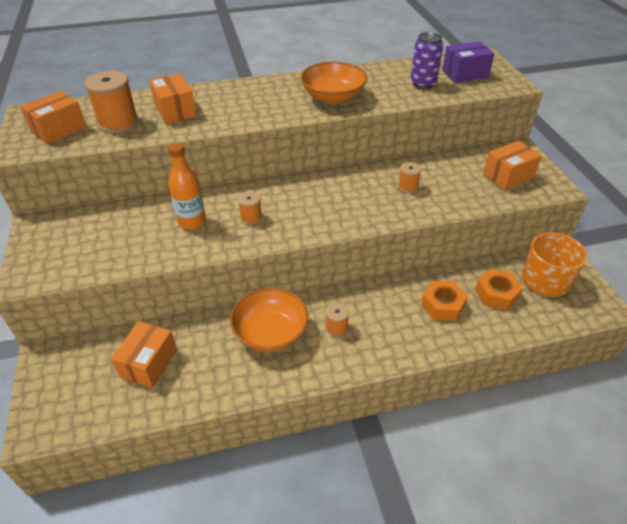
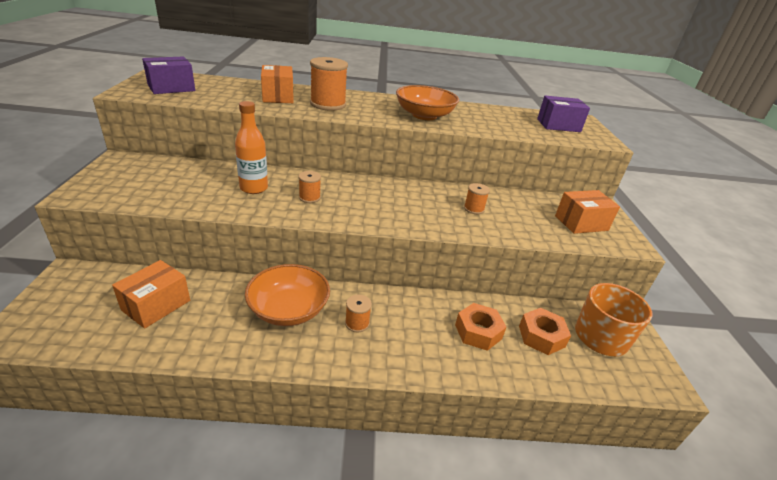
camera: 10 degrees right, 10 degrees down
(59, 130) = (171, 88): orange box -> purple box
(118, 123) = (224, 94): orange spool -> orange spool (328, 104)
(423, 83) = (514, 124): purple can -> none

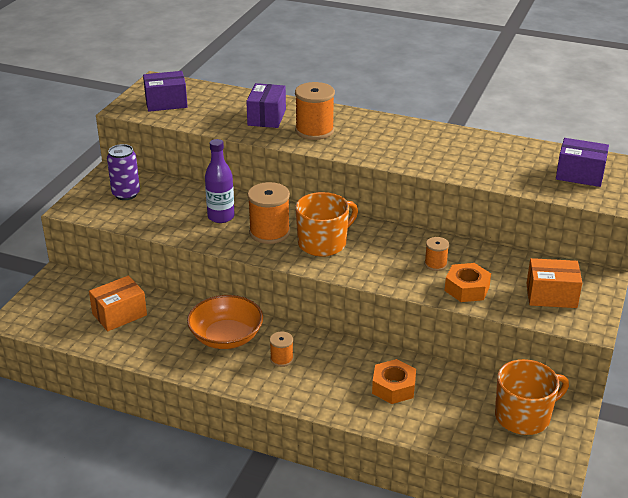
camera: 25 degrees right, 0 degrees up
(141, 176) = (126, 194): none -> purple can
(254, 188) = (221, 217): orange bottle -> purple bottle
(278, 96) = (267, 117): orange box -> purple box
(309, 197) = (269, 232): orange spool -> orange spool, size x1.89
(366, 202) = (323, 243): none -> orange mug
(424, 115) = (415, 151): orange bowl -> none
(541, 336) = (456, 403): orange nut -> orange nut (467, 289)

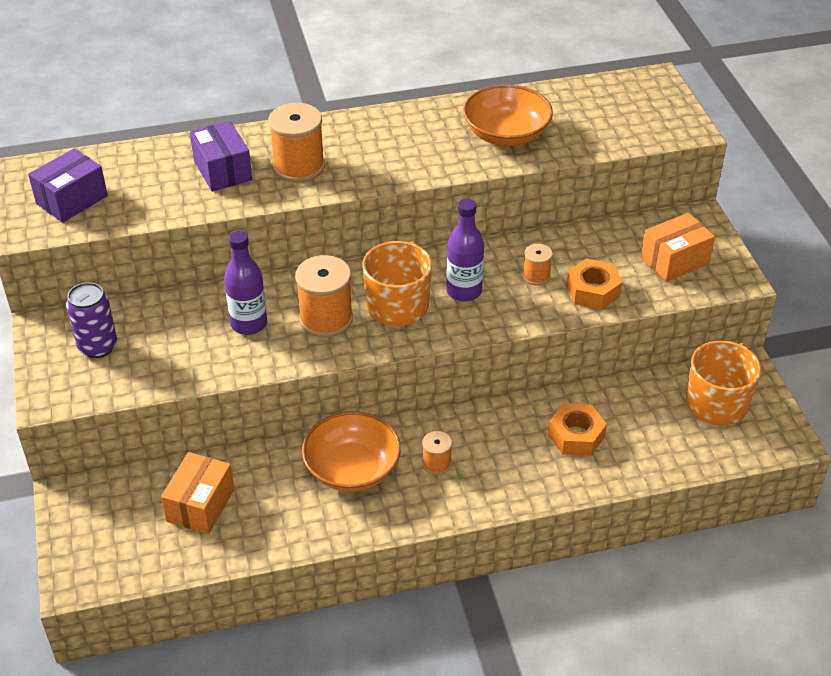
camera: 35 degrees left, 10 degrees up
(375, 253) = (464, 291): none -> purple bottle
(473, 159) = (506, 134): none -> orange bowl
(580, 175) = (624, 110): purple box -> none

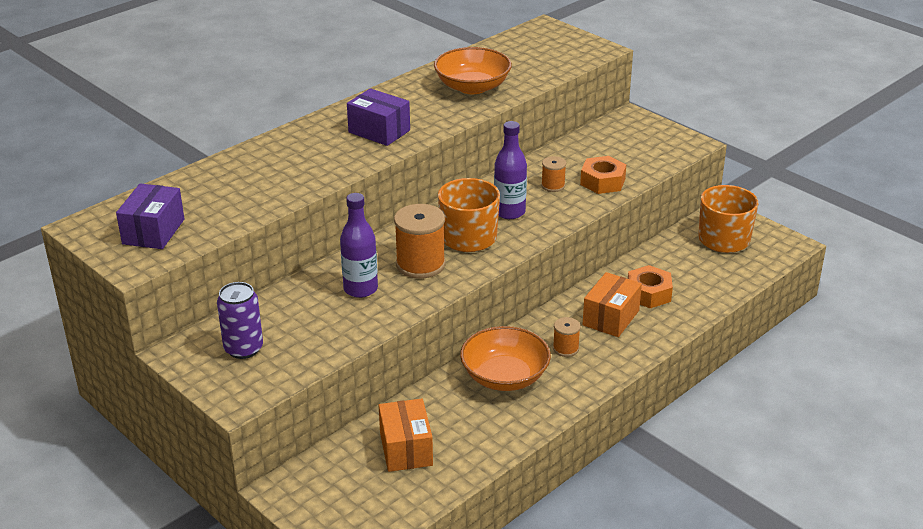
camera: 30 degrees left, 10 degrees down
(223, 170) = (269, 173): purple box -> purple box (379, 131)
(298, 166) = (331, 152): orange spool -> none
(674, 261) = (640, 146): orange box -> orange box (610, 318)

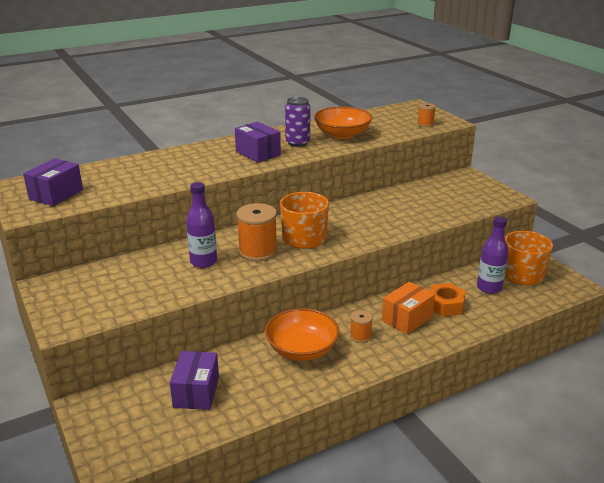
camera: 15 degrees right, 5 degrees down
(243, 349) = (92, 290): purple can -> purple can (297, 143)
(406, 449) = (196, 392): orange box -> purple box
(509, 212) = (344, 225): purple bottle -> purple bottle (489, 288)
(553, 186) = (386, 212): orange spool -> orange spool (425, 124)
(602, 182) = (426, 214): orange nut -> none

